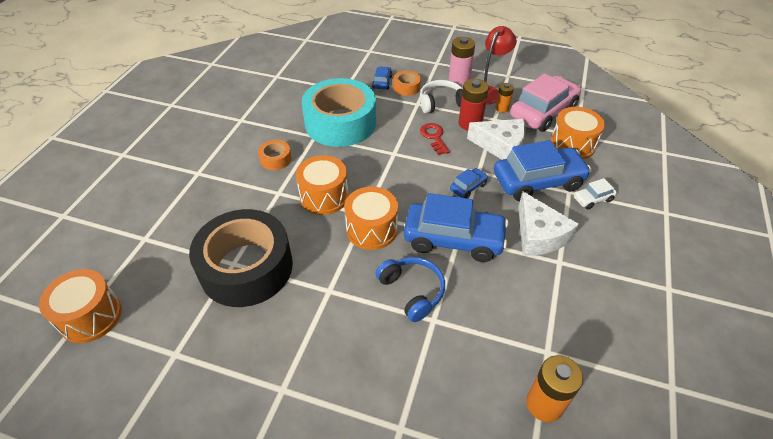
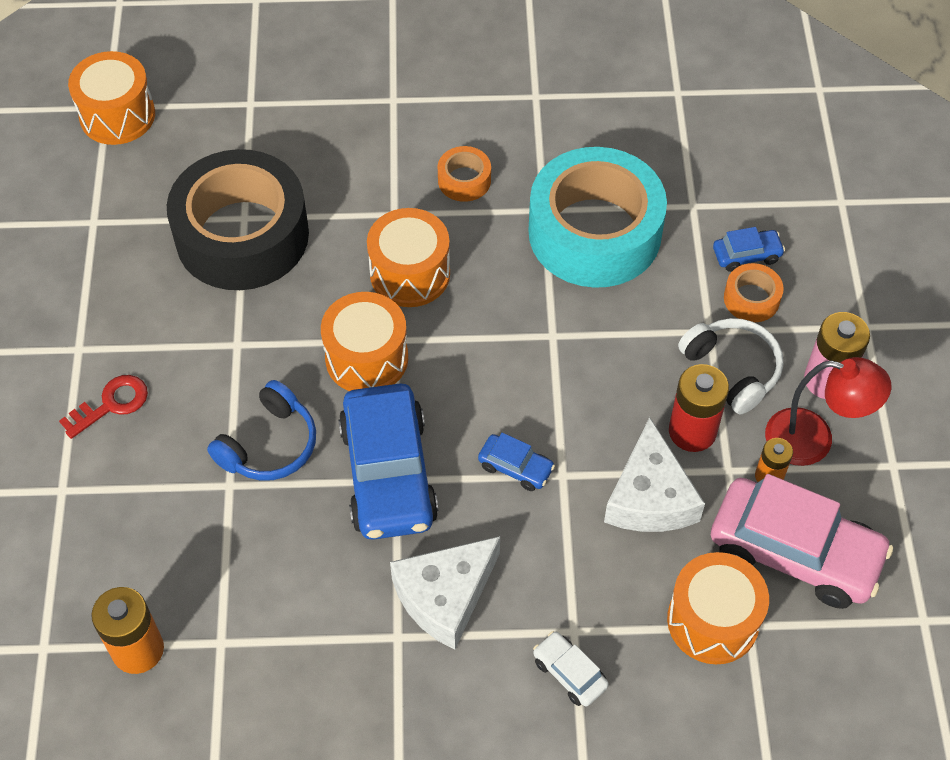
camera: 70 degrees right, 10 degrees up
(434, 137) = (624, 383): red key -> red key (111, 404)
(538, 181) = (577, 575): blue car -> none

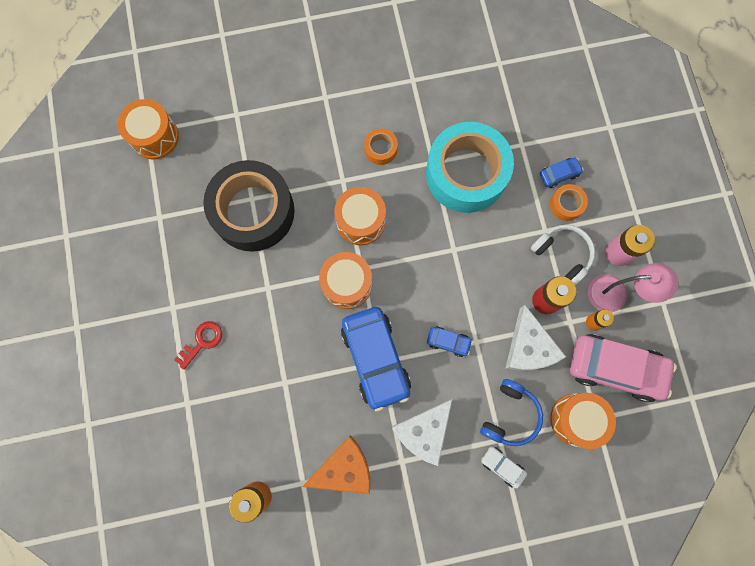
camera: 10 degrees left, 20 degrees up
(269, 445) = (302, 352): blue headphones -> blue headphones (510, 415)
(297, 630) = (344, 468): none -> orange cheese
(813, 440) = (616, 294): red lamp -> pink lamp

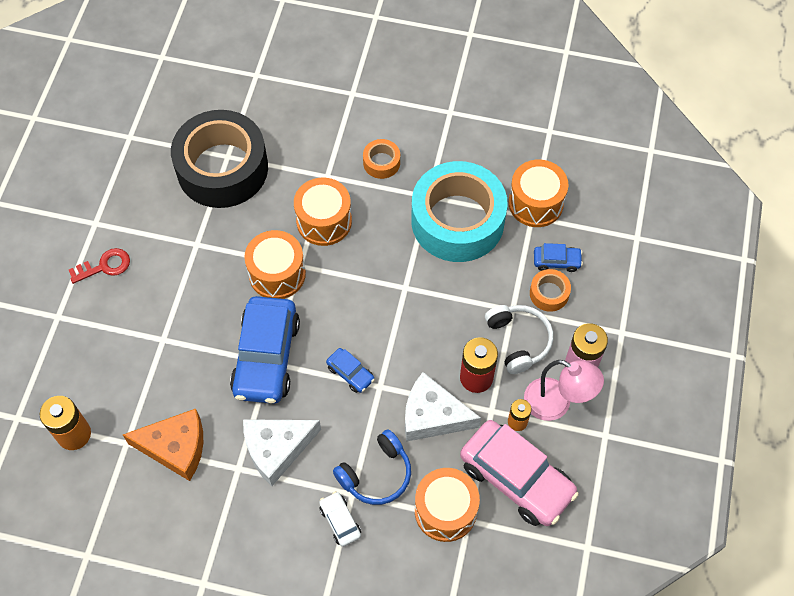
camera: 25 degrees right, 15 degrees down
(155, 137) = (166, 64): orange drum -> orange drum (535, 203)
(528, 347) = (432, 416): white cheese -> white cheese turned 90 degrees clockwise

